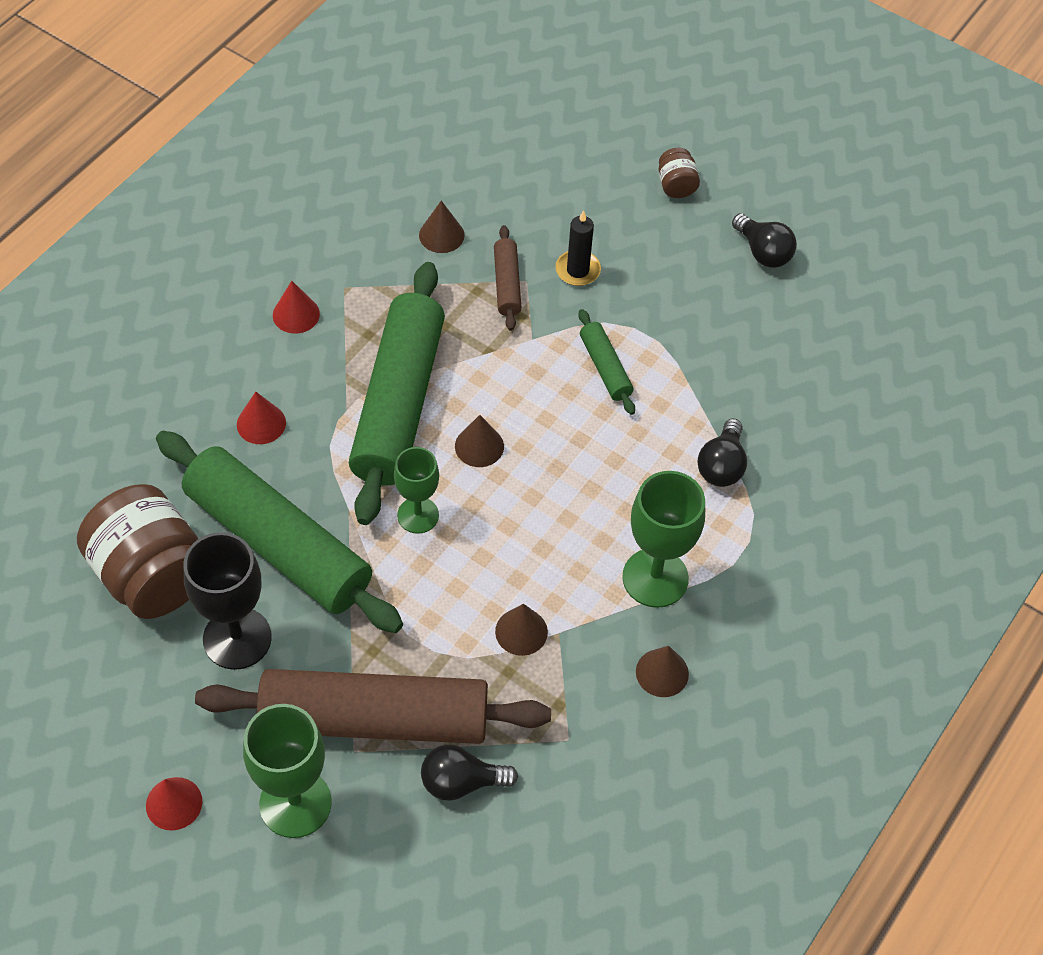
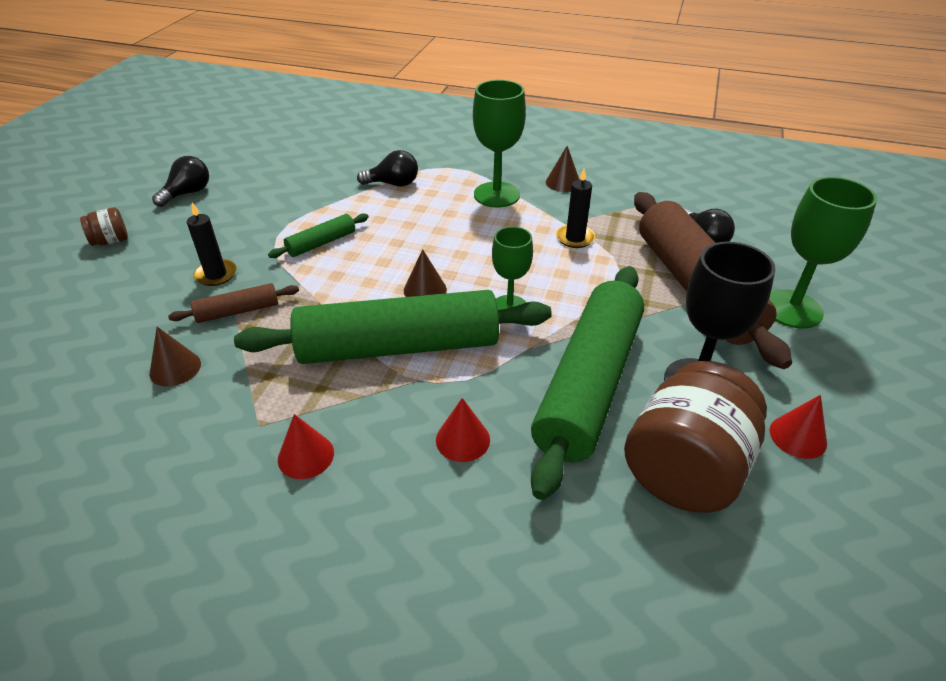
camera: 105 degrees left, 15 degrees down
(174, 803) = (862, 375): red cone -> red cone (798, 436)
(521, 631) = (575, 238): brown cone -> black candle

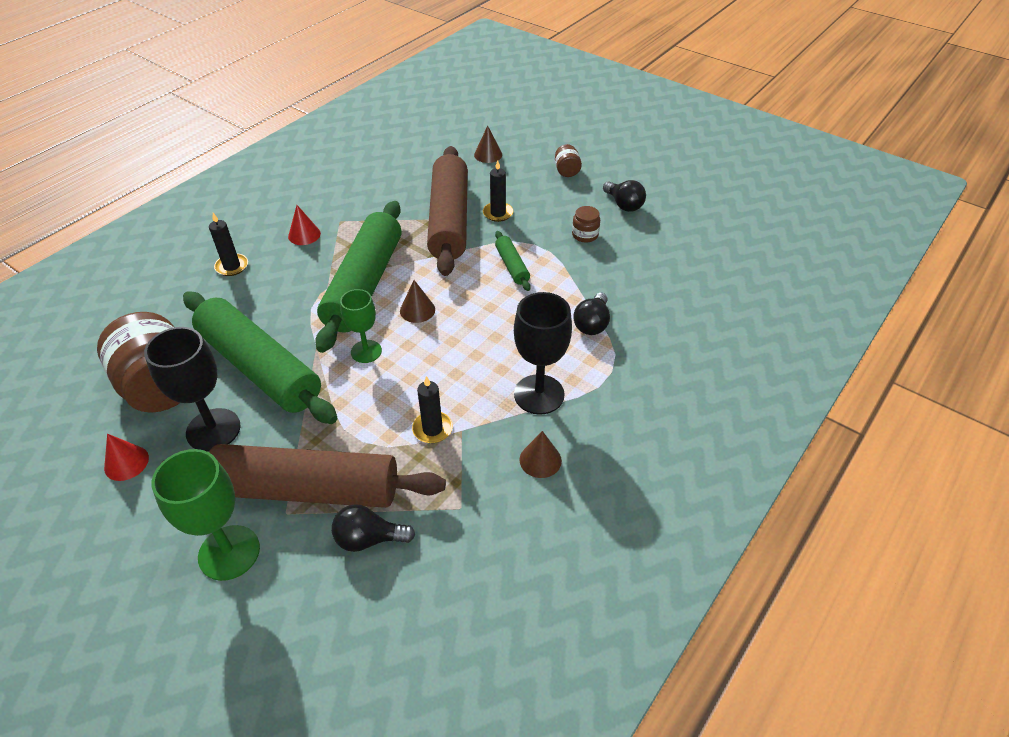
camera: 110 degrees right, 5 degrees up
(175, 368) = (409, 194): brown cone -> brown cone (488, 154)
(238, 311) = (449, 220): brown rolling pin -> brown rolling pin, size x2.31
(251, 208) = (585, 235): none -> brown jar
(416, 517) = (232, 266): none -> black candle
(462, 439) = (265, 295): red cone -> none
(496, 195) = (539, 394): green goblet -> black goblet

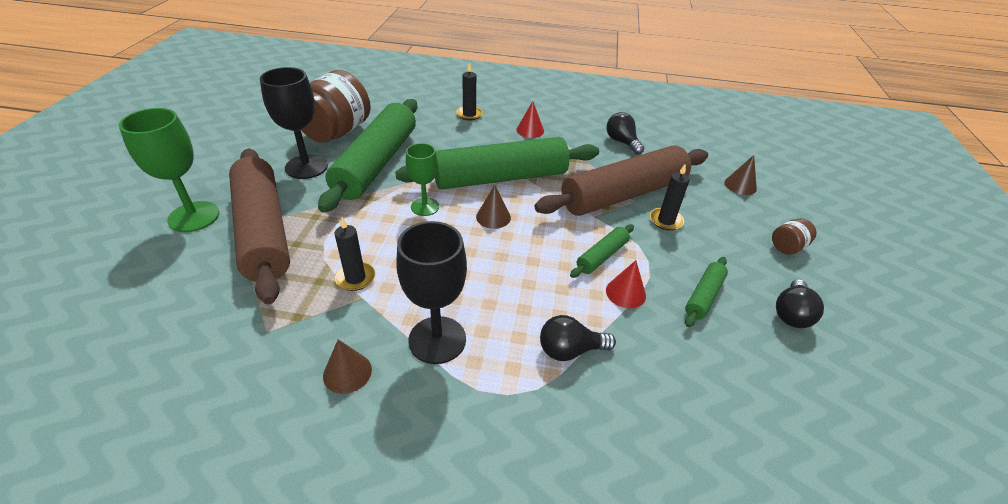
camera: 60 degrees right, 5 degrees down
(126, 463) = (264, 145): red cone -> red cone (625, 293)
(369, 539) = (219, 284): black light bulb -> black light bulb (622, 142)
(585, 235) = (703, 296): brown jar -> green rolling pin

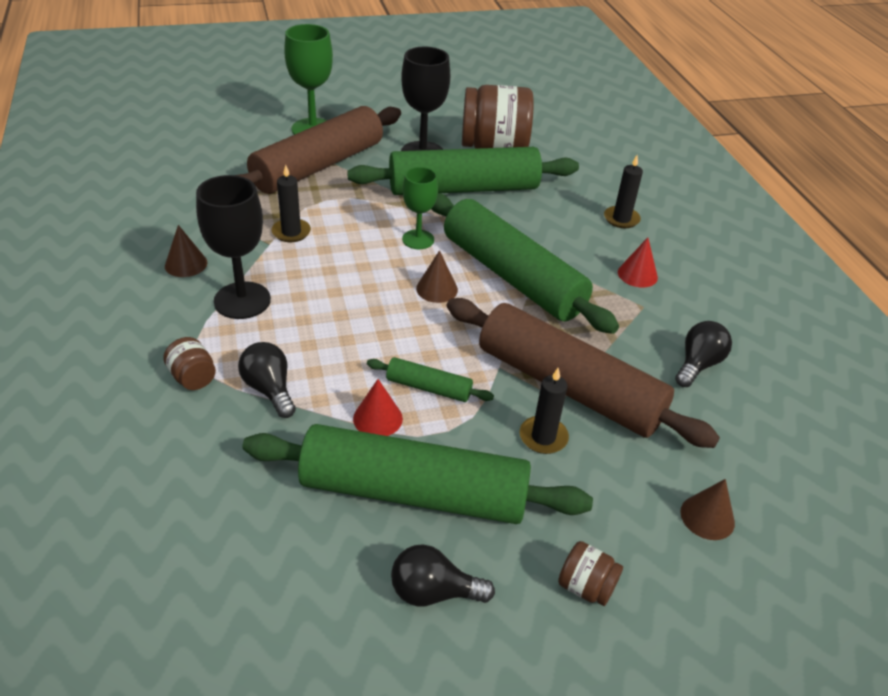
camera: 65 degrees right, 0 degrees up
(532, 405) = (193, 378): none -> brown jar
(703, 296) = (413, 492): green rolling pin -> green rolling pin, size x2.31

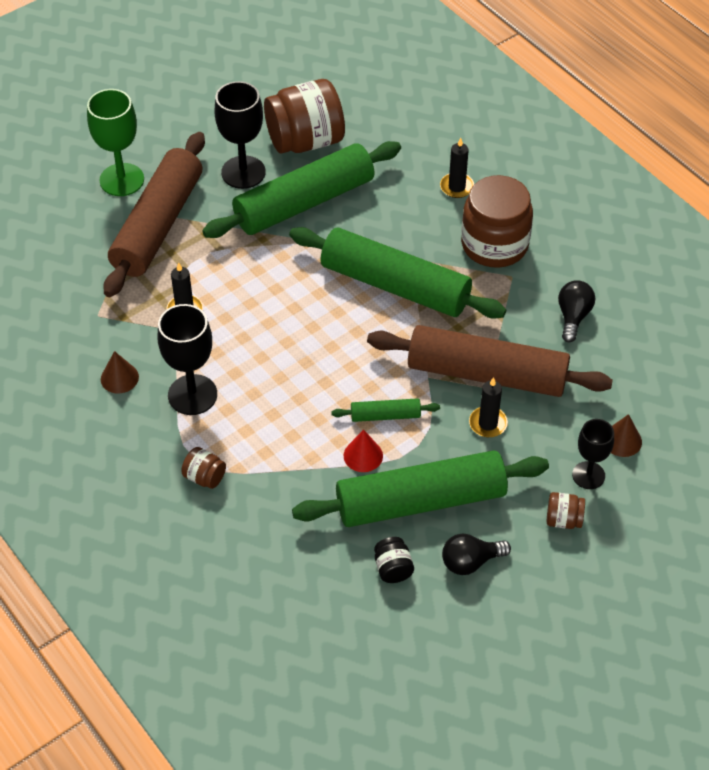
camera: 20 degrees left, 10 degrees up
(269, 389) = (269, 464): black light bulb -> none
(330, 560) = (393, 569): none -> black jar
(418, 239) = (297, 276): green goblet -> none
(437, 289) = (341, 322): brown cone -> none
(637, 274) = (494, 244): red cone -> brown jar
(644, 543) = (588, 475): none -> black goblet

